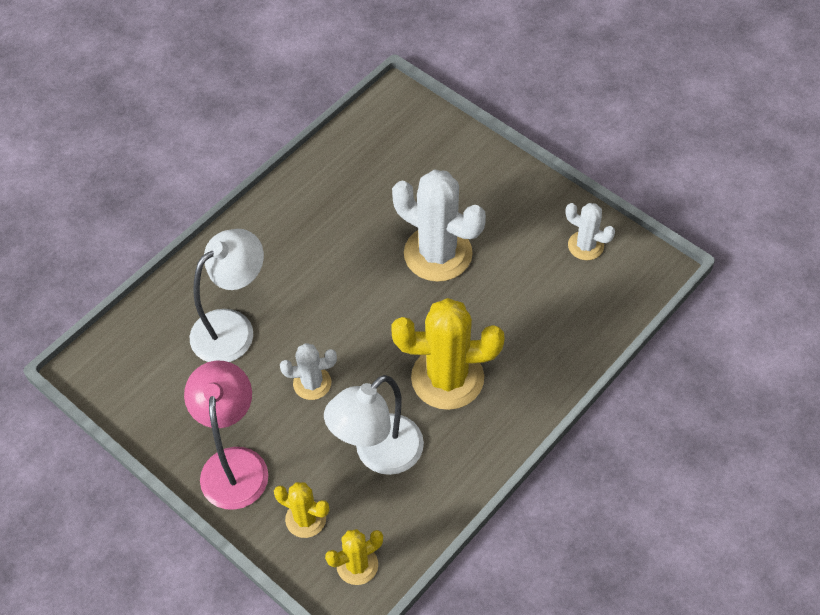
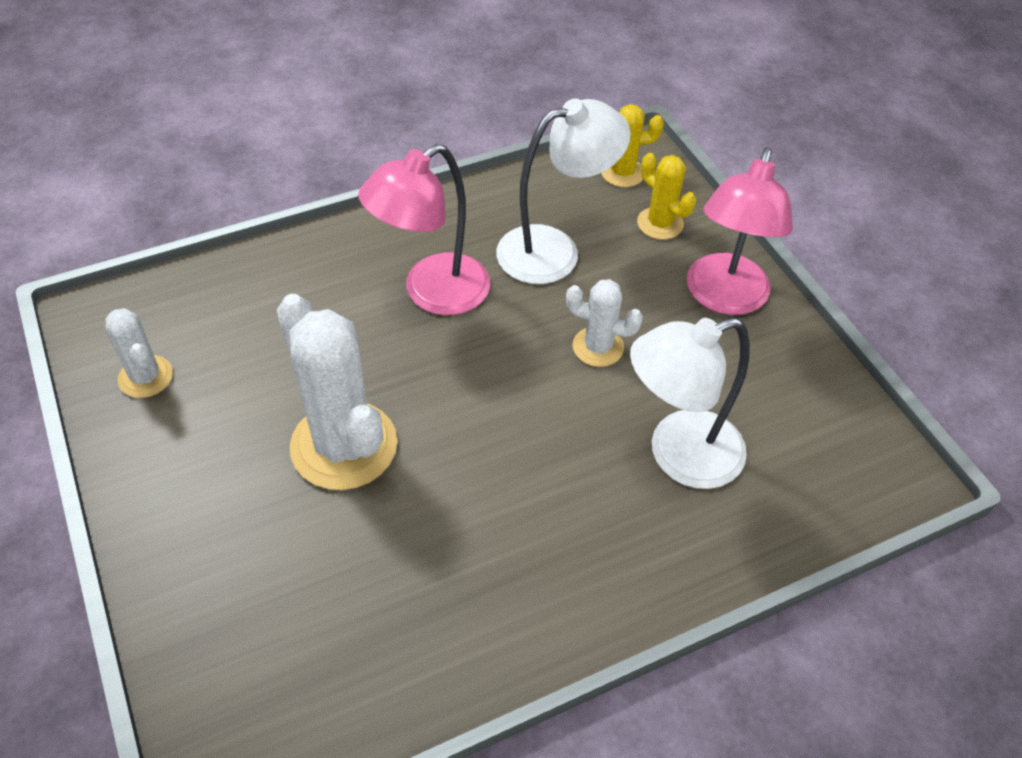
camera: 160 degrees left, 5 degrees down
(447, 378) = (432, 293): yellow cactus -> pink lamp

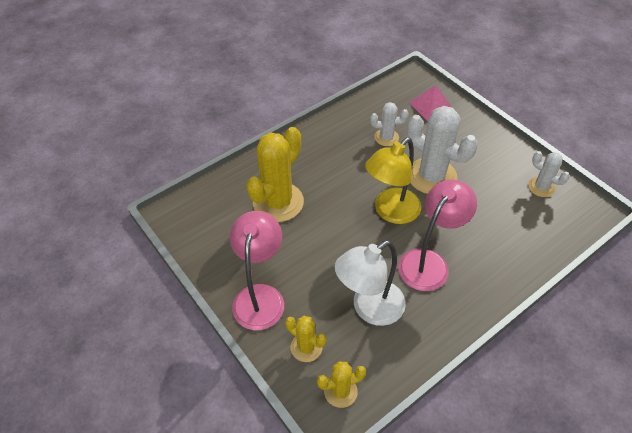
camera: 170 degrees right, 0 degrees up
(235, 646) = (431, 106): none -> pink pyramid
(460, 388) = (391, 212): none -> yellow lamp
(598, 347) = (328, 249): white cactus -> white cactus (386, 137)
(678, 455) = (278, 202): white lamp -> yellow cactus

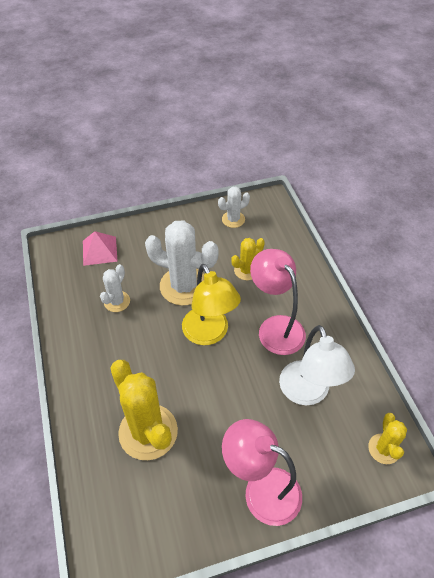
camera: 70 degrees left, 0 degrees up
(306, 347) = (332, 463): yellow cactus -> yellow cactus (246, 270)
(431, 176) = (184, 286): white cactus -> white cactus turned 45 degrees clockwise

